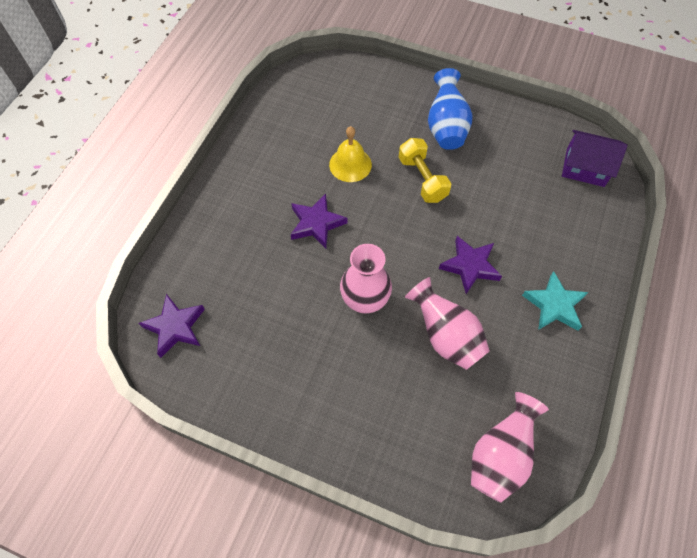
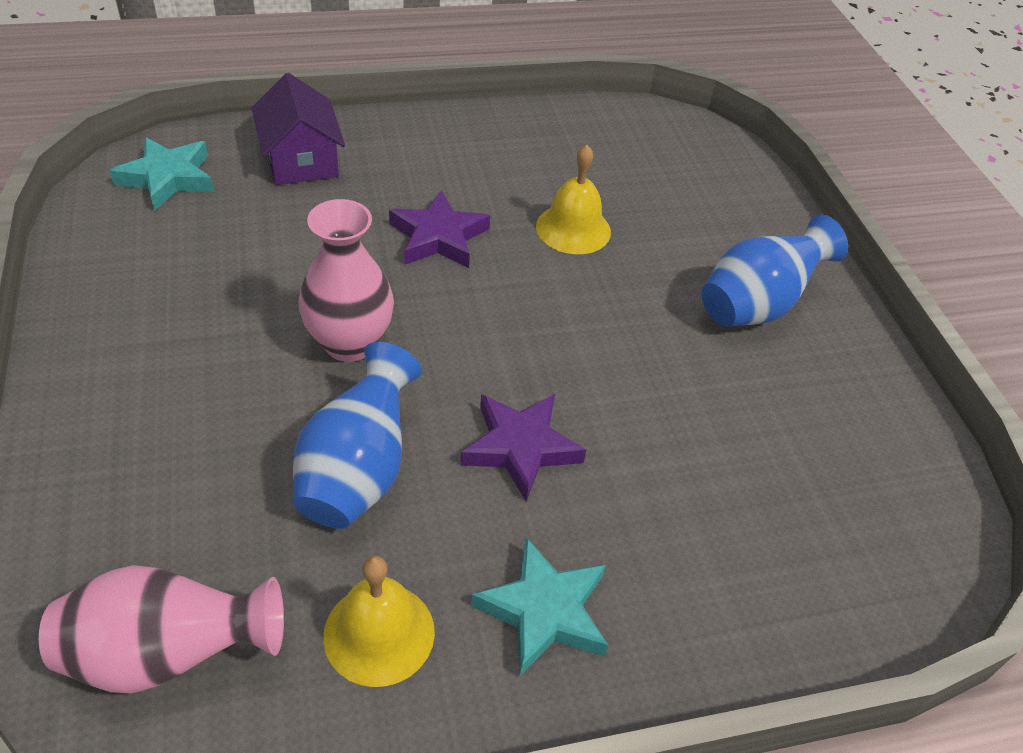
camera: 50 degrees right, 15 degrees down
(175, 327) = (168, 178): purple star -> turquoise star
(422, 179) = (629, 317): yellow dumbbell -> none
(445, 336) = (358, 471): pink vase -> blue vase
(533, 370) = (379, 633): none -> yellow bell
(585, 167) = (893, 535): purple house -> purple house (301, 159)

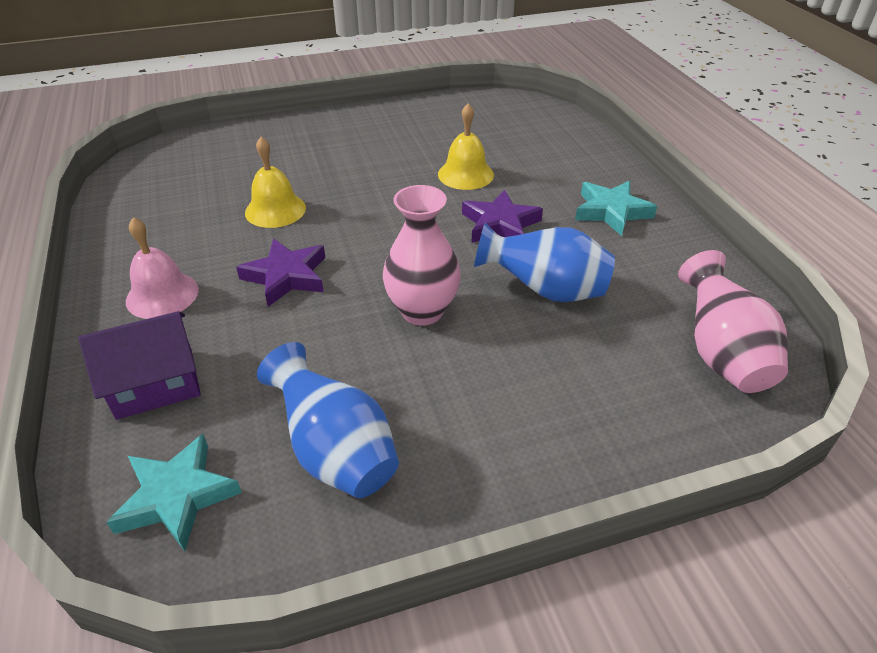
camera: 90 degrees left, 5 degrees down
(379, 633) = (656, 268): yellow bell -> yellow bell (465, 174)
(425, 155) = (162, 295): none -> pink bell
(757, 305) = (353, 140): blue vase -> blue vase (336, 452)

